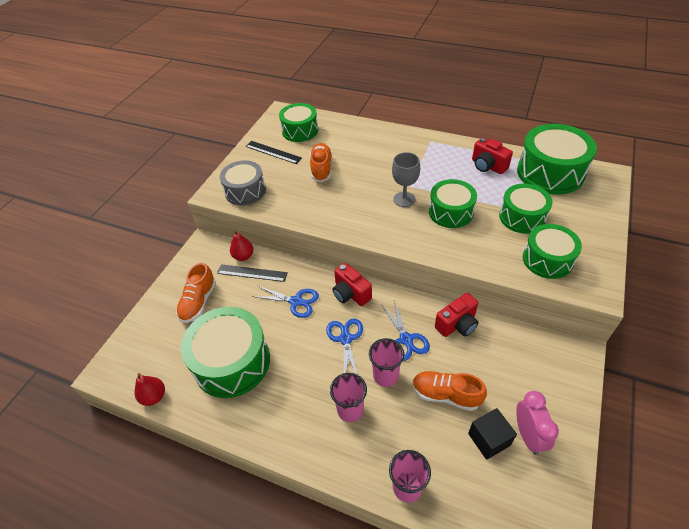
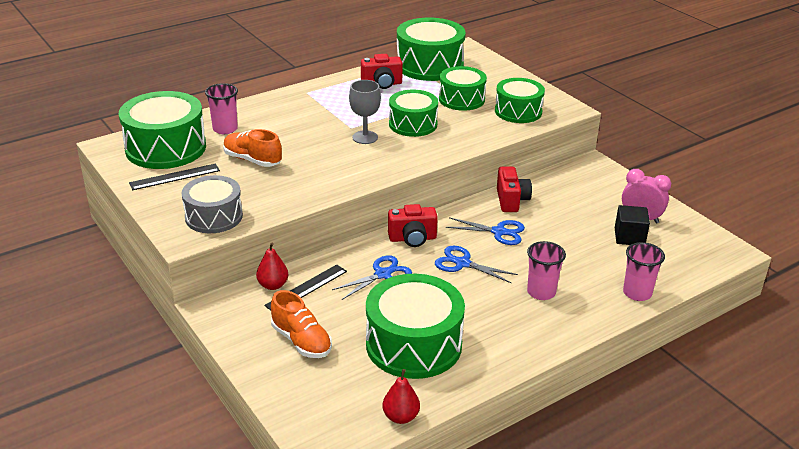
camera: 60 degrees left, 15 degrees down
(300, 131) = (166, 148): green drum -> green drum, size x1.55
(385, 375) = (525, 259): pink cup -> pink cup (225, 129)
(446, 395) = (573, 238): orange shoe -> none

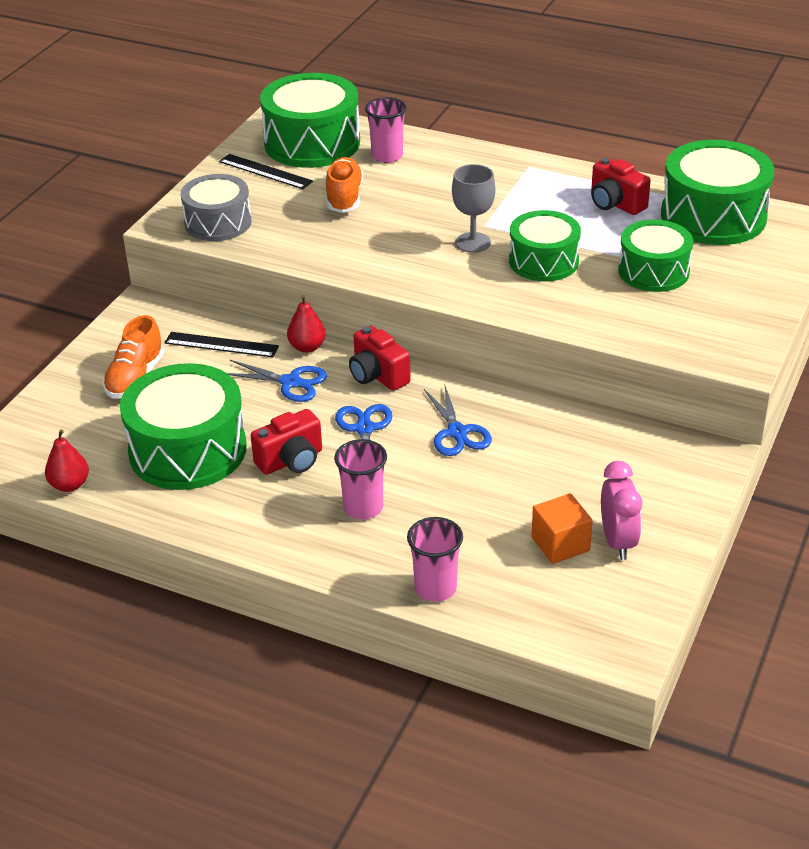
camera: 60 degrees right, 5 degrees up
(273, 285) = (208, 323): red pear -> red pear (307, 347)
(511, 200) = (539, 418): red camera -> red camera (291, 461)
(518, 111) = (678, 324): green drum -> none
(629, 237) = (560, 544): black cube -> orange cube

